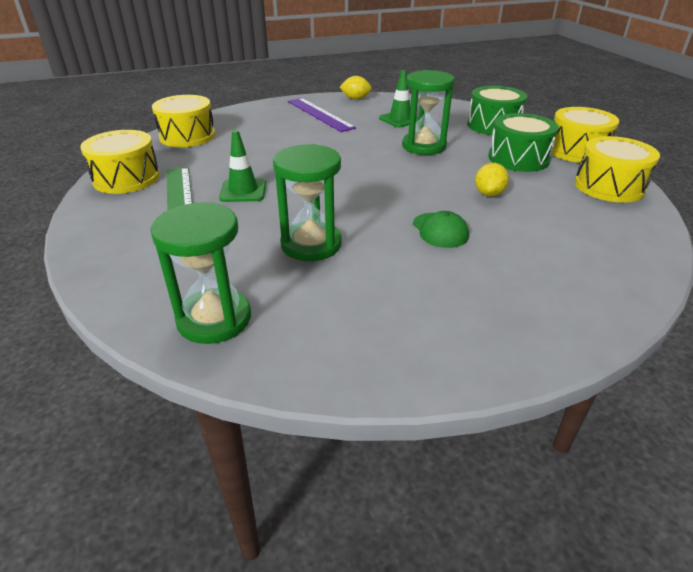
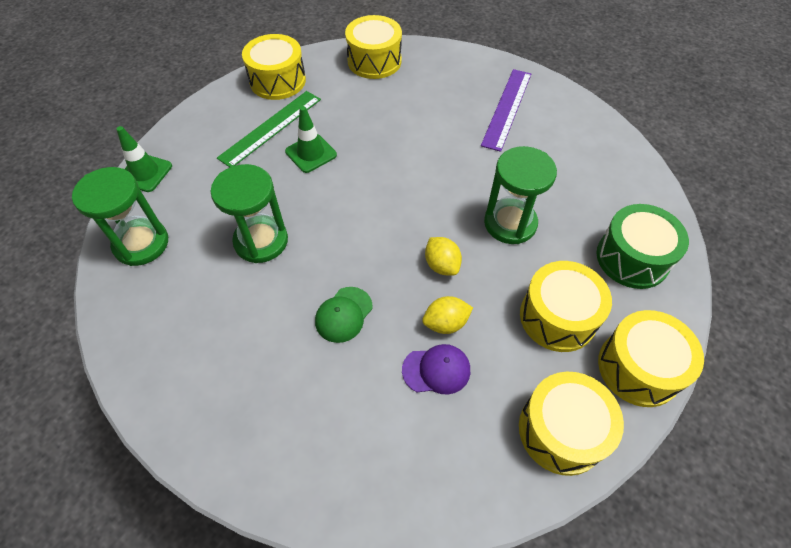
camera: 55 degrees right, 20 degrees up
(355, 99) = (578, 110): yellow lemon -> yellow lemon (441, 265)
(400, 119) = (560, 172): green traffic cone -> green traffic cone (145, 173)
(518, 158) = (557, 317): green drum -> yellow drum
(528, 210) = (436, 370): none -> purple cap

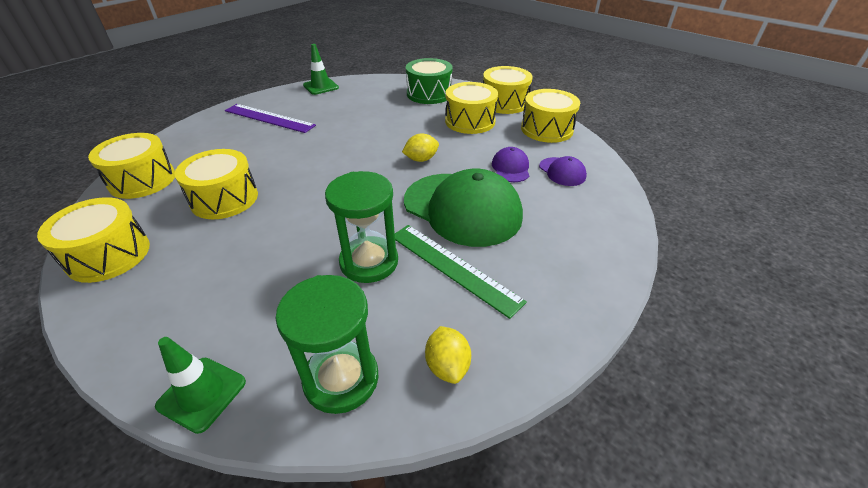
camera: 85 degrees left, 15 degrees down
(271, 128) = (195, 259): green ruler -> green ruler (453, 267)
(311, 153) = (258, 227): green traffic cone -> green traffic cone (321, 86)
(343, 314) = (462, 208): green cap -> green cap, size x2.21
(350, 120) = (224, 199): none -> yellow drum
(436, 440) = (562, 172): none -> purple cap
(445, 323) = (473, 161): yellow lemon -> yellow lemon (447, 366)
(510, 223) = (389, 129): green hourglass -> none

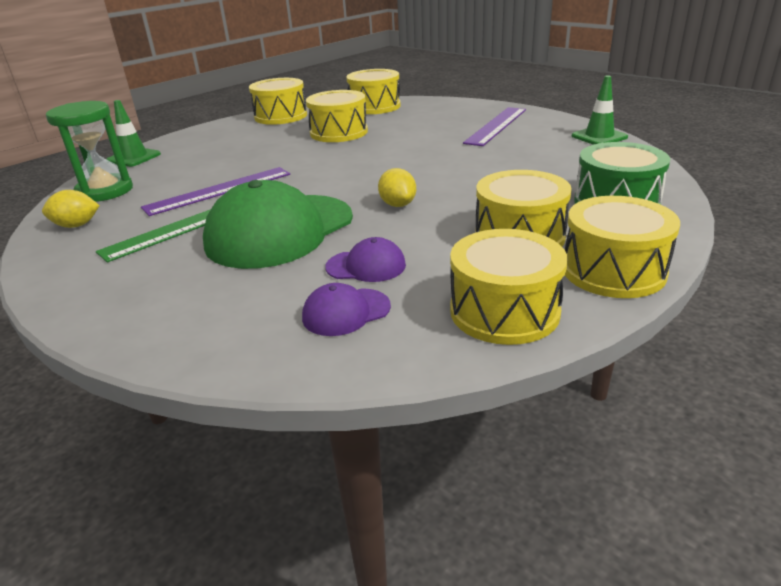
camera: 95 degrees right, 10 degrees down
(369, 262) = (219, 190): green hourglass -> purple ruler

